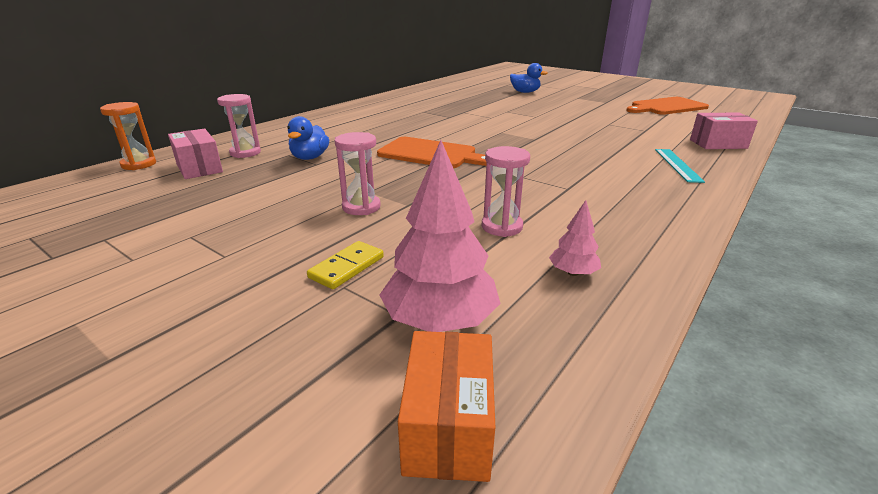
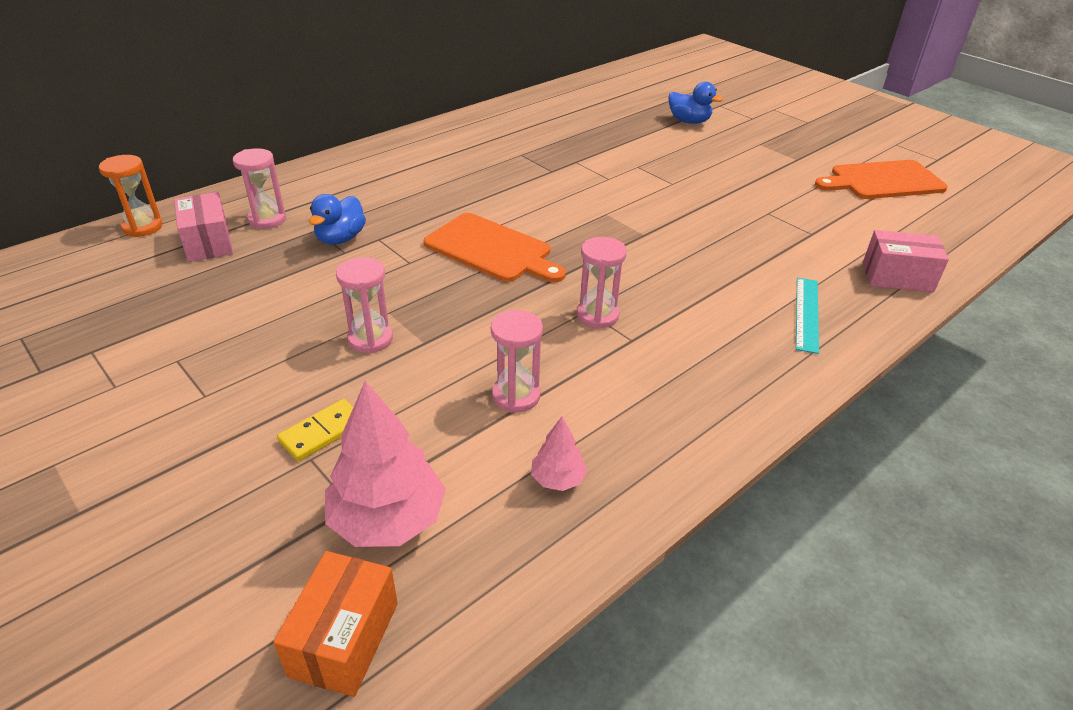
camera: 10 degrees right, 10 degrees up
(532, 178) = (597, 315): none -> pink hourglass

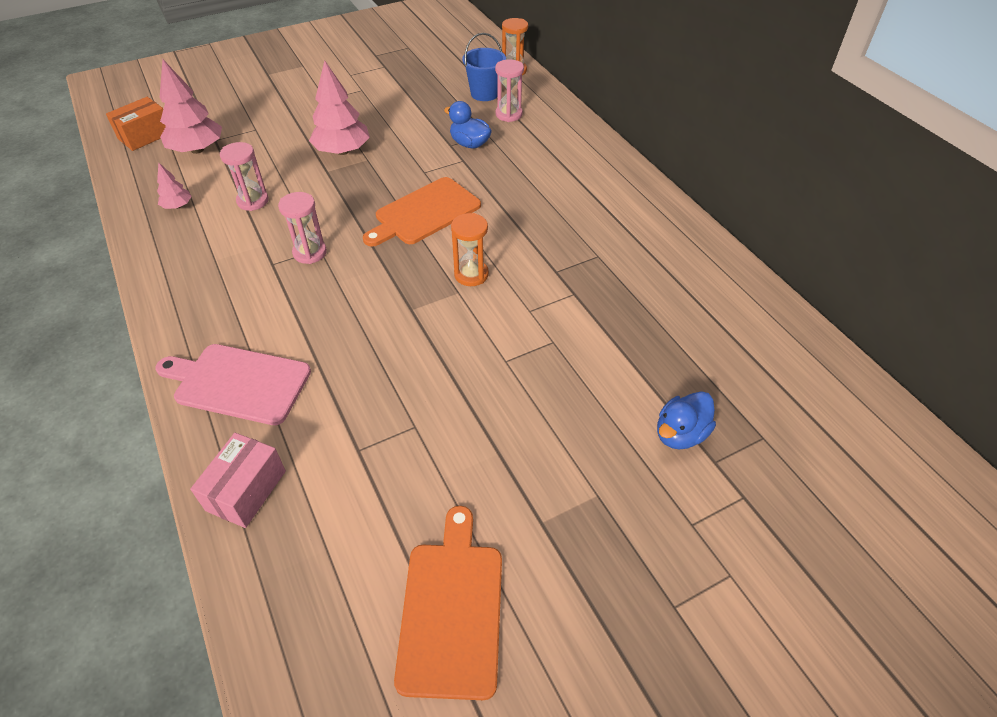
camera: 105 degrees right, 10 degrees up
(208, 243) = (484, 93): pink box -> blue bucket
(322, 432) = (272, 133): yellow domino -> none
(344, 639) = (145, 136): orange box -> orange box turned 75 degrees counterclockwise
(370, 339) = (342, 151): pink hourglass -> pink tree
(578, 210) = (471, 274): none -> orange hourglass
(807, 314) = (238, 383): turquoise ruler -> pink cutting board

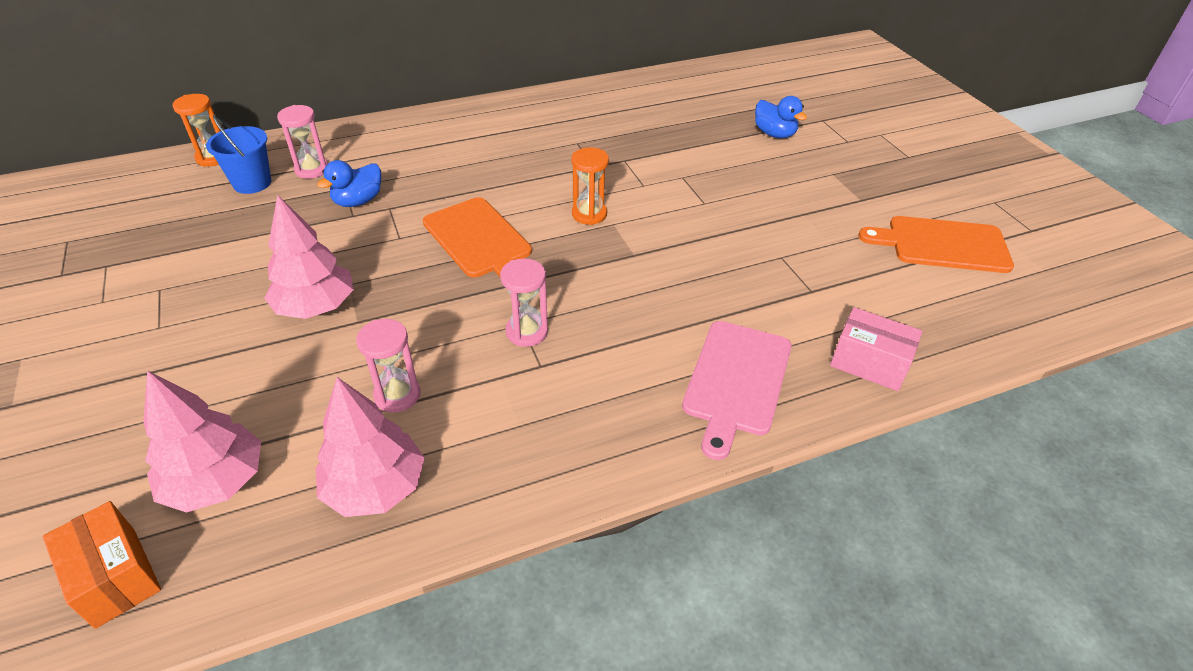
camera: 85 degrees left, 5 degrees down
(177, 206) = (375, 487): pink tree -> pink tree, size x1.99

